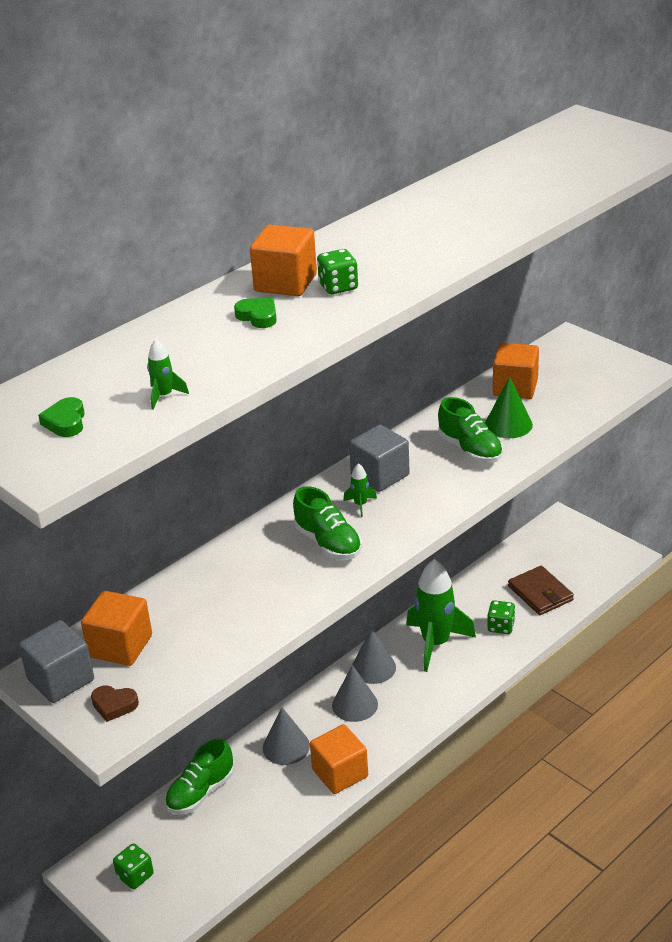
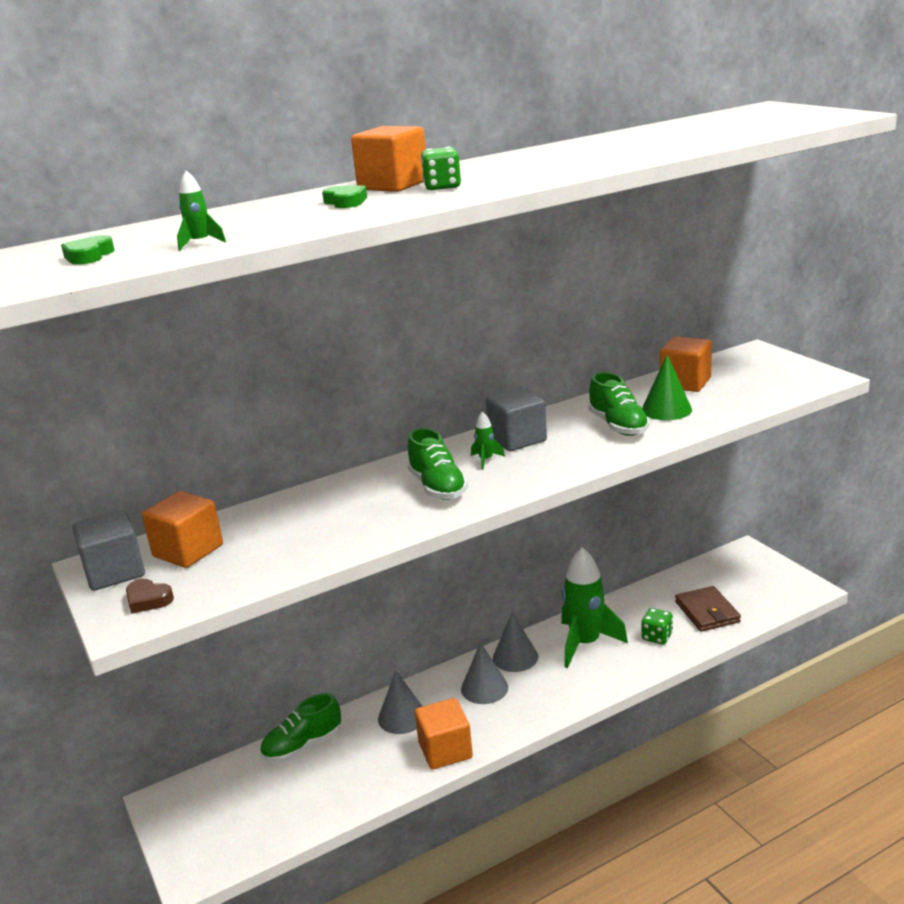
camera: 15 degrees right, 10 degrees down
(135, 876) = (205, 815): green dice -> none

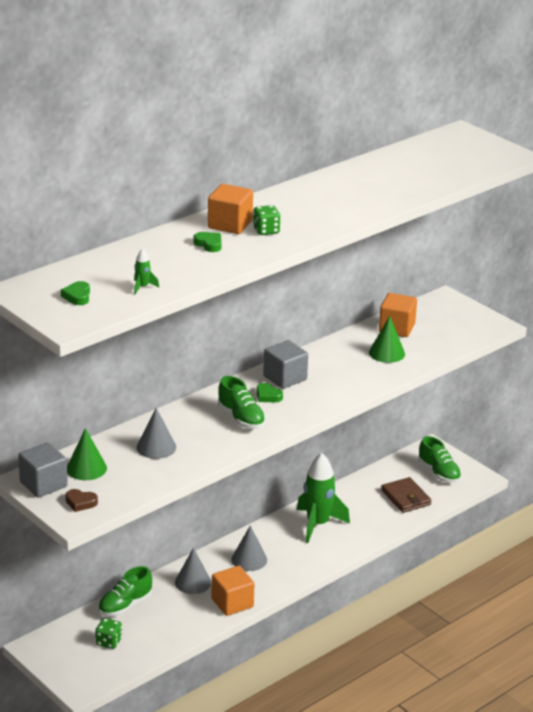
camera: 15 degrees left, 5 degrees up
(188, 551) = (86, 468): orange cube -> green cone
(486, 460) = (268, 396): green rocket -> green heart
(515, 657) = (267, 536): grey cone -> grey cone (156, 447)
(618, 426) = (355, 367): green shoe -> green shoe (439, 473)
(657, 637) = (370, 518): green dice -> green dice (109, 642)

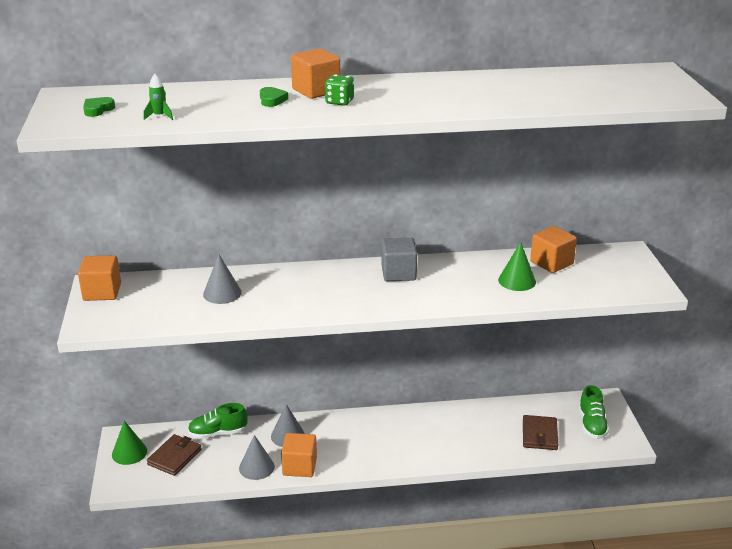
camera: 35 degrees right, 0 degrees up
(43, 484) = (102, 292): grey cube -> orange cube
(80, 503) = (107, 316): brown heart -> none
(86, 468) = (149, 291): green cone -> green cone (129, 452)
(109, 642) = (174, 457): green dice -> brown wallet
(241, 418) = (319, 293): green shoe -> none
(249, 559) = (351, 435): grey cone -> grey cone (256, 467)
(268, 396) = (365, 283): green heart -> none
(318, 524) = (438, 428): green rocket -> none

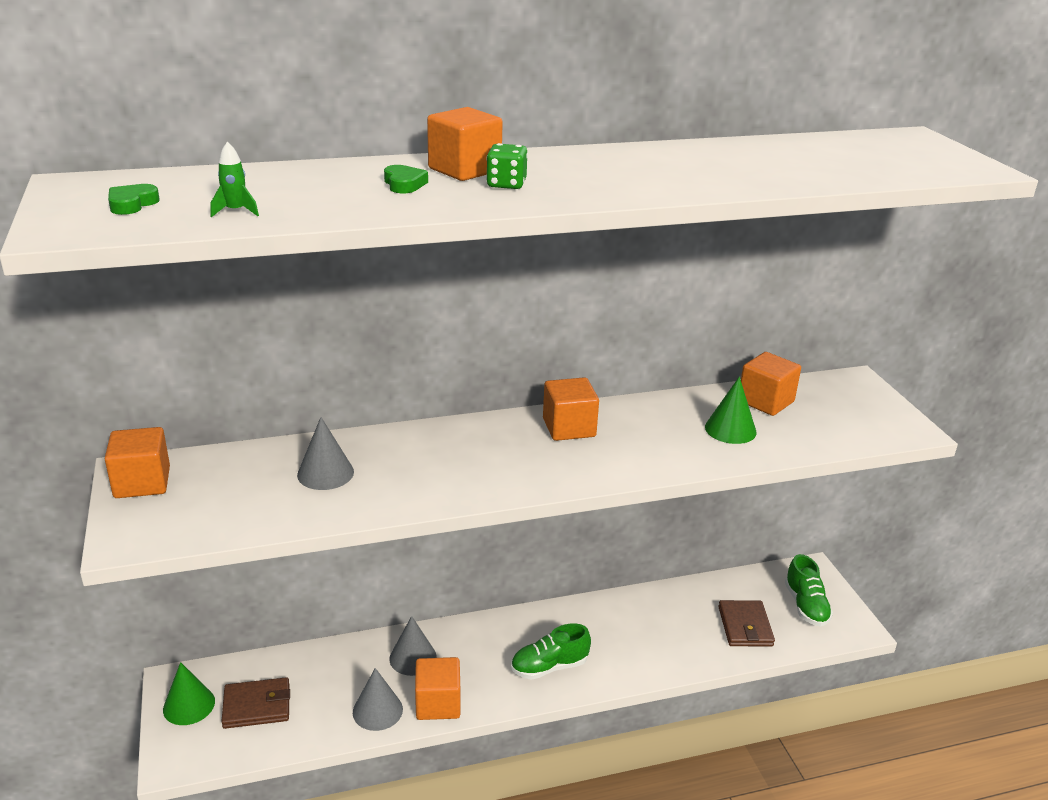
camera: 10 degrees left, 0 degrees up
(174, 457) = (257, 706): brown wallet -> brown wallet turned 60 degrees clockwise
(218, 433) = (314, 662): green shoe -> green shoe (549, 667)
(398, 273) = (569, 428): grey cube -> orange cube

